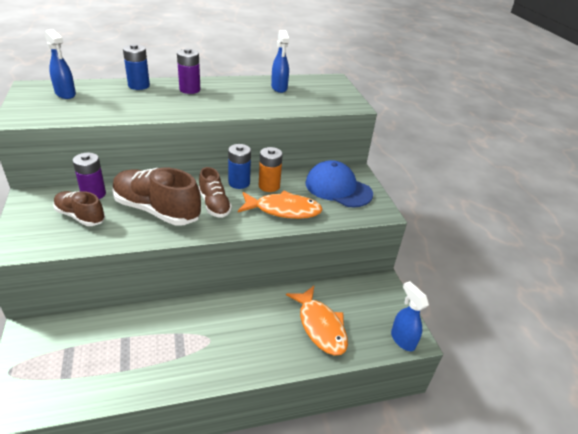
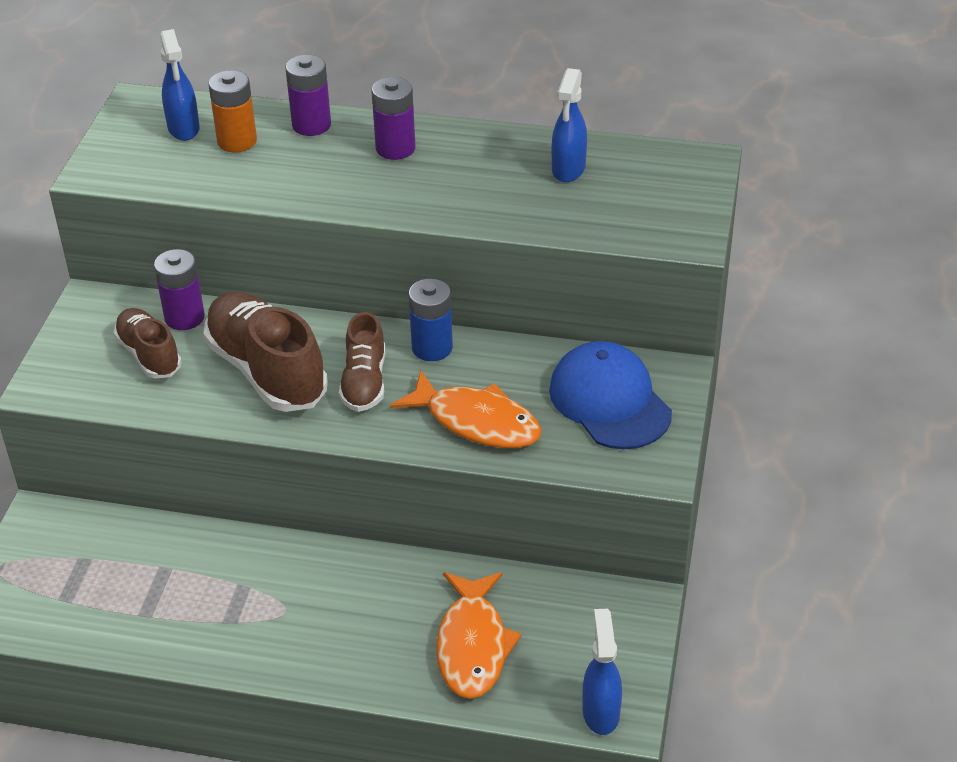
camera: 30 degrees right, 5 degrees up
(139, 85) = (311, 125): blue battery -> purple battery
(269, 186) = (482, 366): orange battery -> orange battery (237, 141)

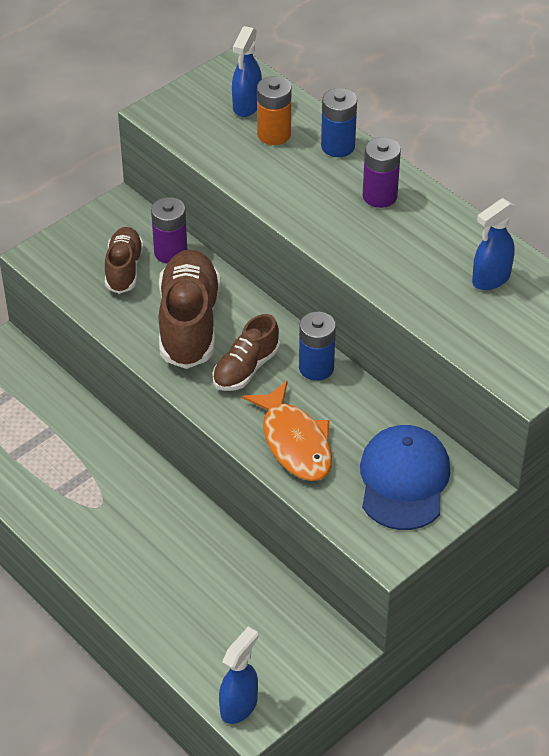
camera: 35 degrees right, 5 degrees up
(311, 125) = (338, 146): purple battery -> blue battery
(473, 645) = (197, 605): orange fish -> none

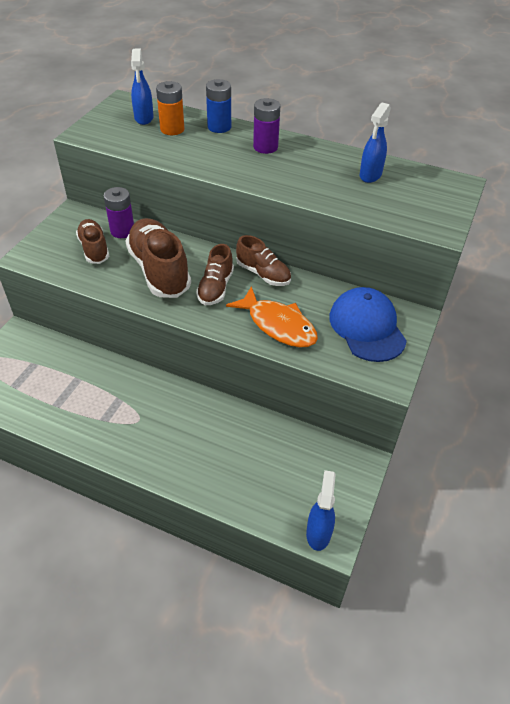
camera: 25 degrees left, 0 degrees up
(316, 368) = (263, 274): blue battery -> brown shoe

